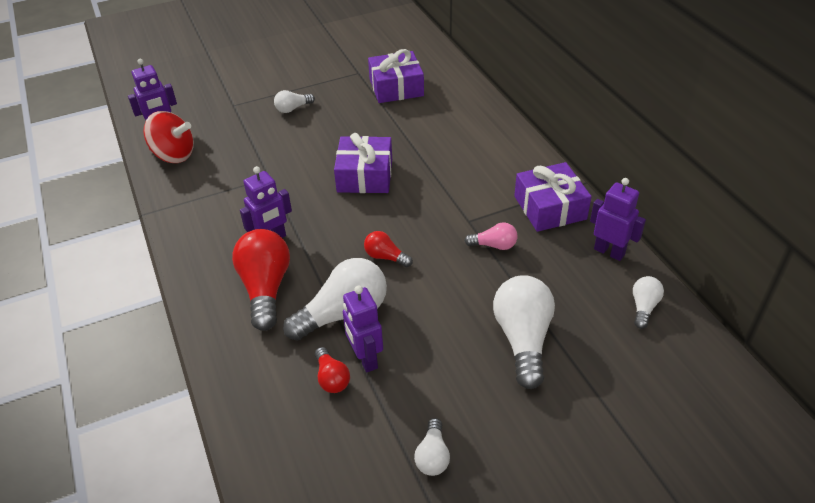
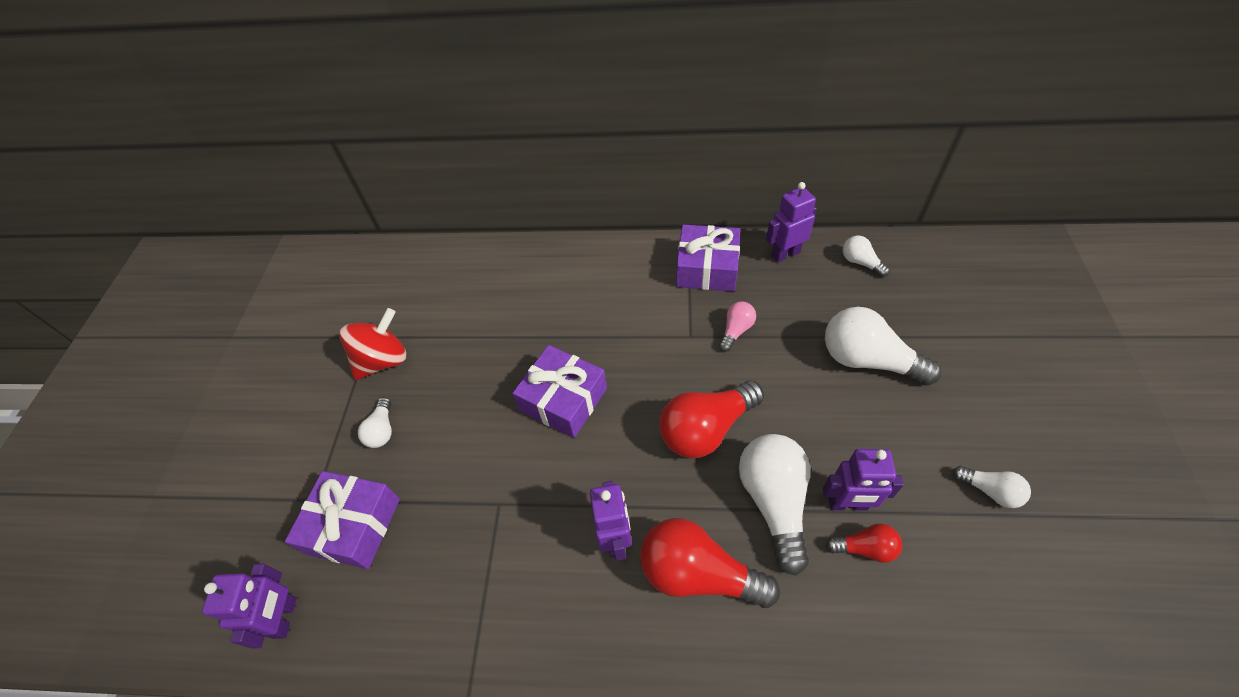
camera: 60 degrees left, 10 degrees up
(174, 155) = (365, 616): red spinning top -> red spinning top (383, 360)
(385, 257) = (706, 429): red light bulb -> red light bulb, size x1.97
(396, 87) = (430, 312): purple gift -> purple gift (353, 526)

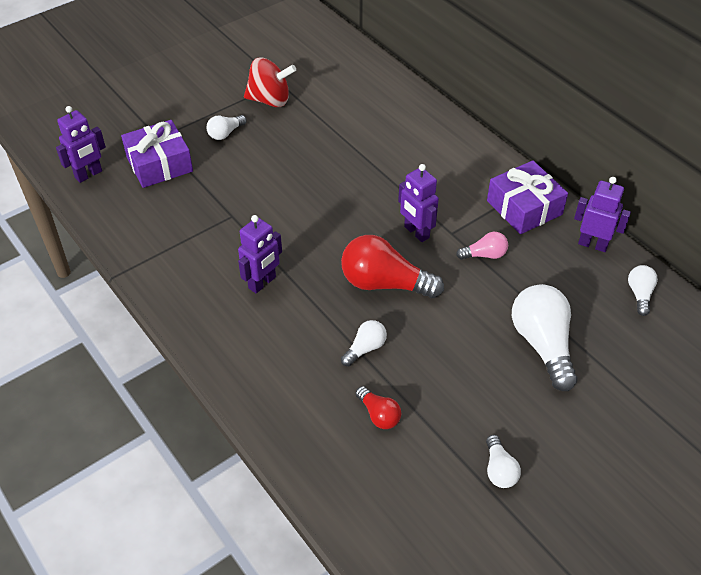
camera: 45 degrees right, 5 degrees down
(563, 399) = (331, 199): purple gift -> none
(698, 574) = (277, 336): red light bulb -> none
(774, 502) = (365, 348): white light bulb -> white light bulb, size x0.51
(847, 504) = (403, 390): purple robot -> purple robot (416, 232)

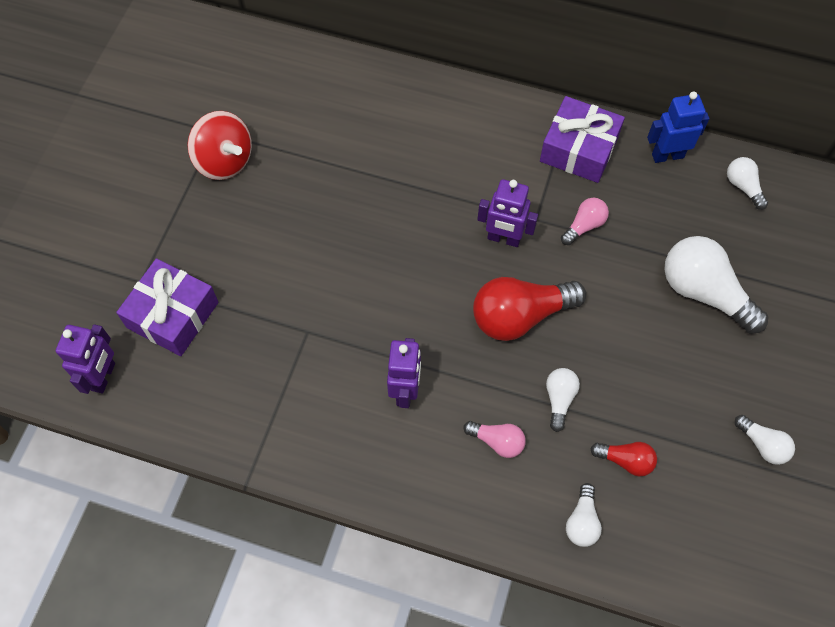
camera: 35 degrees left, 15 degrees up
(225, 133) = (212, 232): white light bulb -> white light bulb (582, 521)
(270, 100) = (224, 161): red spinning top -> red spinning top turned 75 degrees clockwise
(296, 348) = (497, 441): none -> pink light bulb
(593, 244) = (667, 155): purple robot -> blue robot

